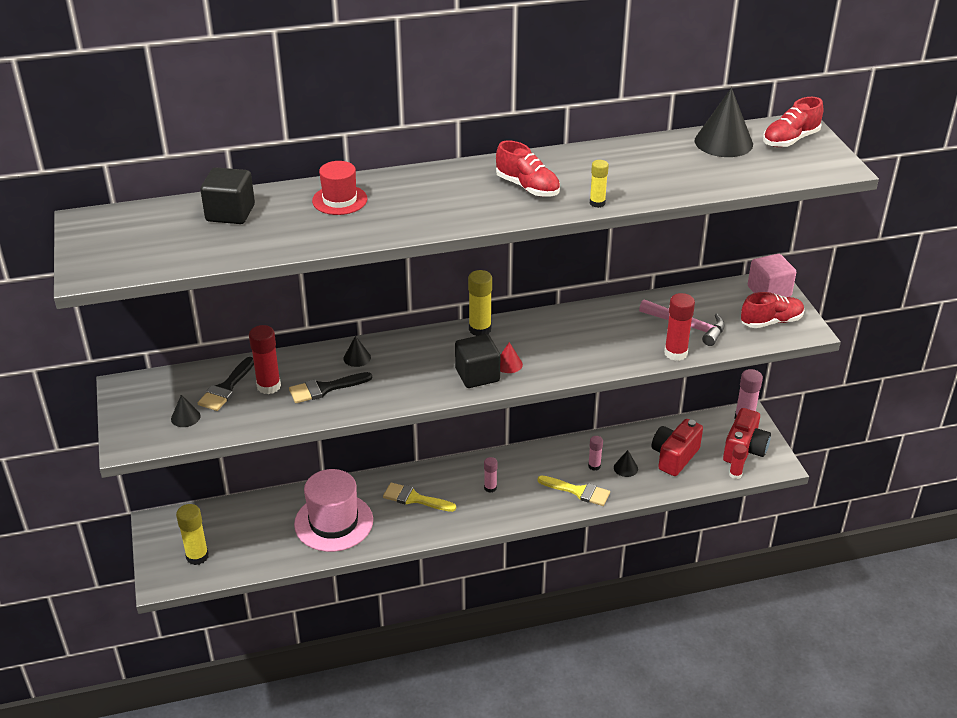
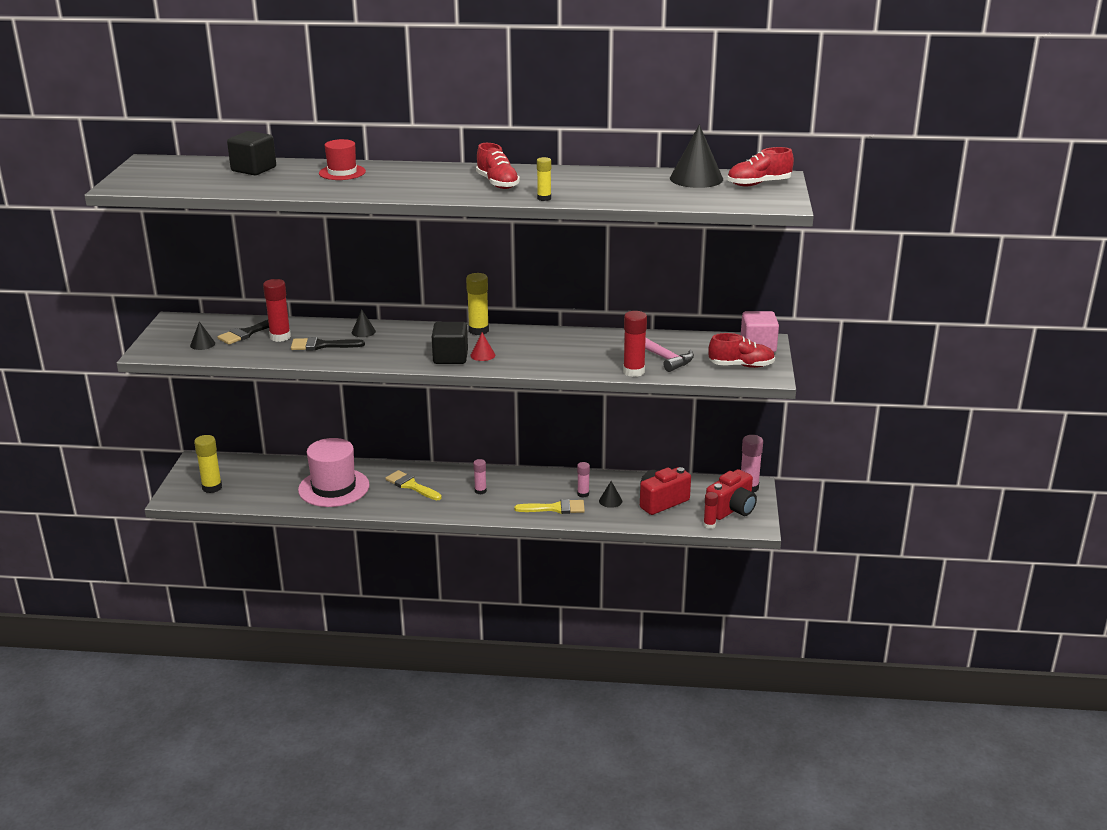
camera: 20 degrees right, 10 degrees down
(578, 491) = (555, 508): yellow brush -> yellow brush turned 45 degrees counterclockwise

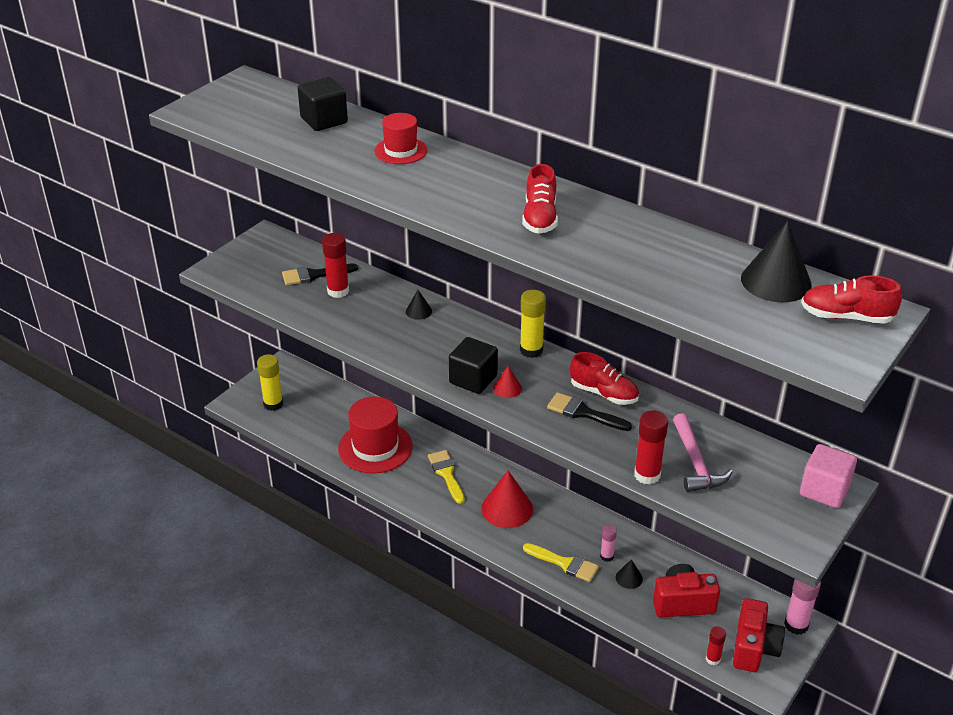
camera: 30 degrees right, 10 degrees up
(202, 344) = (264, 276): black cone -> none
(322, 345) = (366, 317): black brush -> black brush (583, 413)
(334, 488) = (375, 447): pink hat -> red hat
(480, 491) = (507, 508): pink glue stick -> red cone
(544, 198) = (566, 260): yellow glue stick -> none
(731, 509) = (754, 648): red camera -> red camera turned 60 degrees counterclockwise
(741, 366) = (779, 514): red shoe -> red shoe (604, 393)

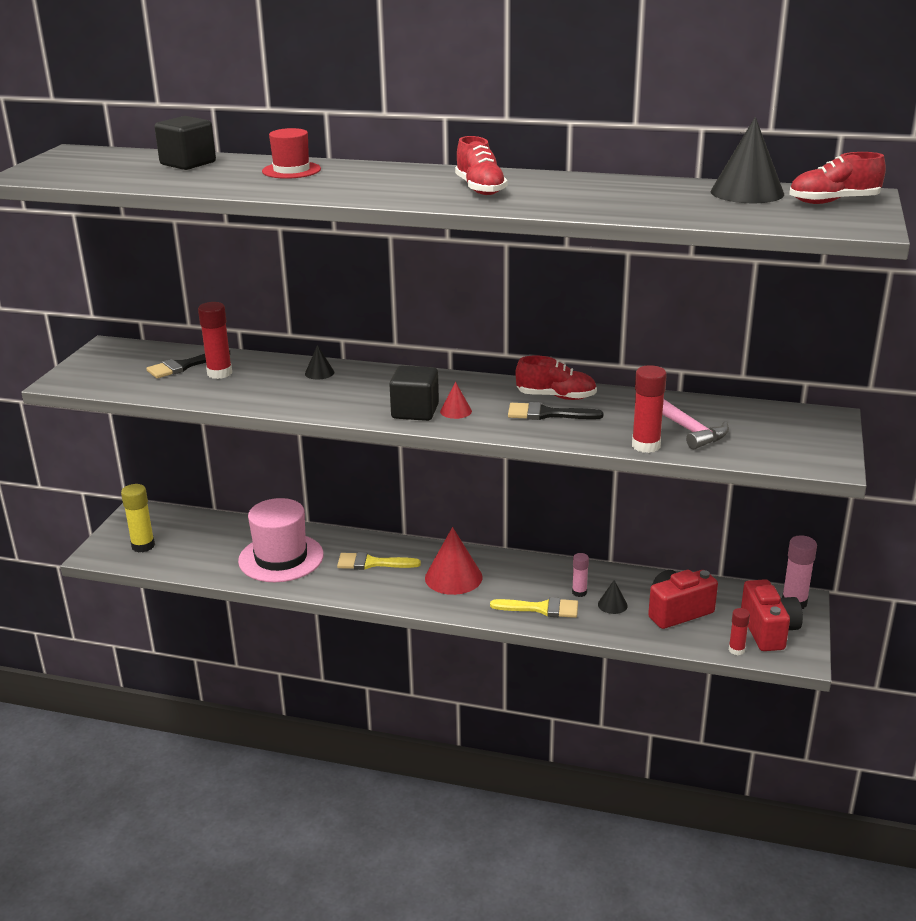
camera: 20 degrees left, 10 degrees down
(375, 447) = (281, 558): red hat -> pink hat
(446, 474) = (372, 563): yellow brush -> yellow brush turned 45 degrees counterclockwise
(531, 350) = (459, 380): yellow glue stick -> none
(824, 490) = (818, 423): pink cube -> none

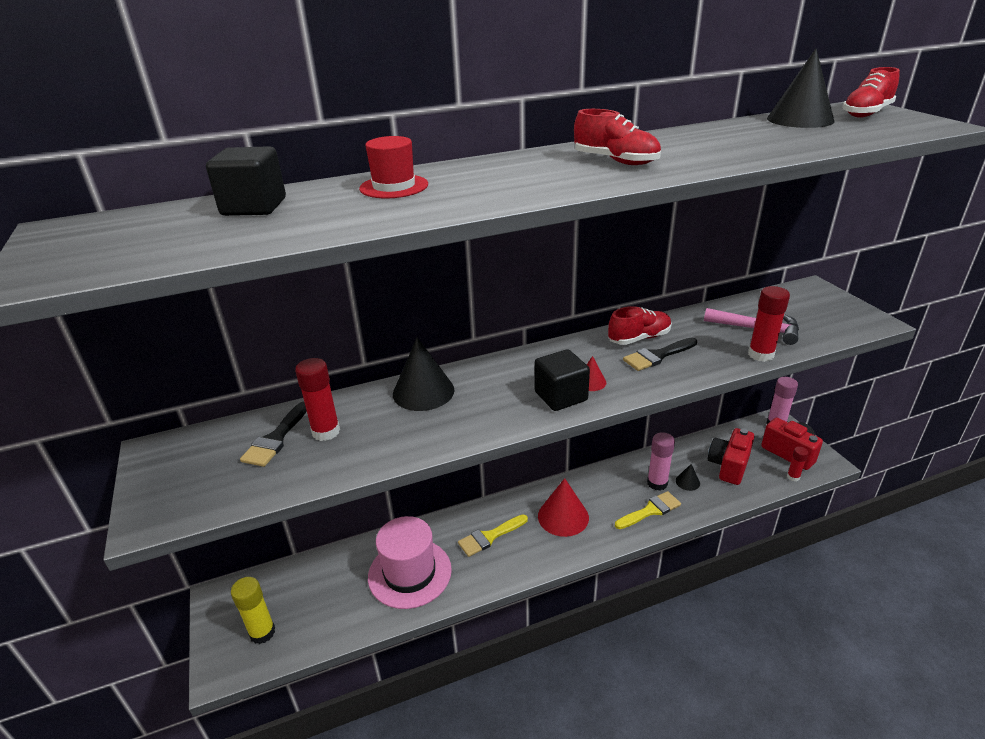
camera: 35 degrees left, 5 degrees up
(319, 373) = (423, 391): black cone -> black cone, size x2.03
(579, 592) = (657, 483): pink glue stick -> pink glue stick, size x1.65

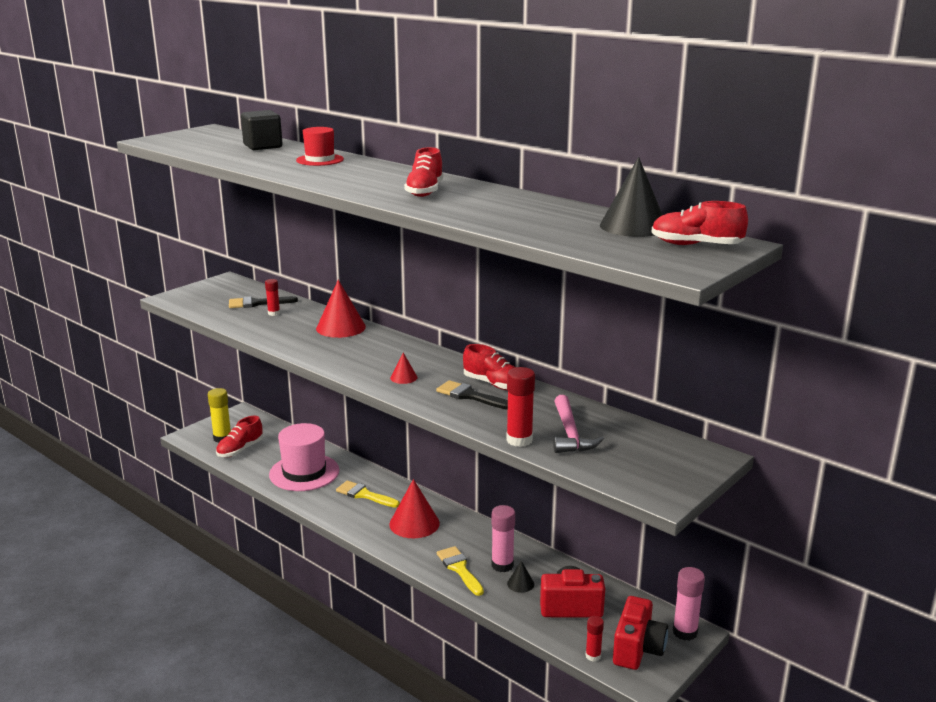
camera: 60 degrees right, 10 degrees down
(308, 621) = (240, 450): none -> red shoe
(326, 432) = (274, 313): red glue stick -> red glue stick, size x0.61
(423, 391) = (341, 327): black cone -> red cone
(561, 396) = (373, 371): black cube -> none
(650, 510) = (459, 569): yellow brush -> yellow brush turned 150 degrees counterclockwise

